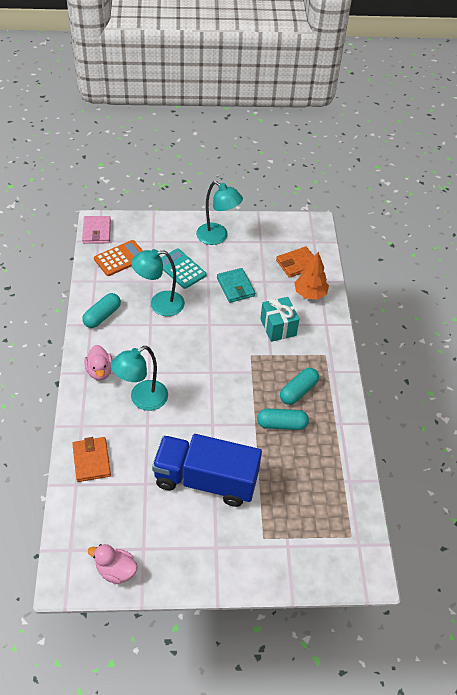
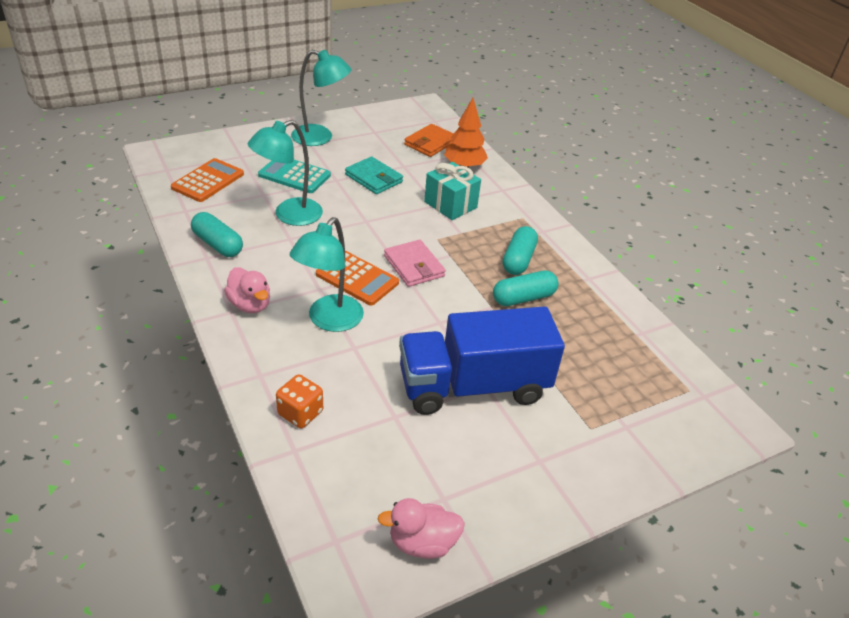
camera: 25 degrees left, 10 degrees down
(91, 461) = (300, 413): orange wallet -> orange dice
(97, 231) = (159, 161): pink wallet -> pink wallet (414, 266)
(102, 316) = (218, 244): turquoise capsule -> turquoise capsule turned 60 degrees counterclockwise
(177, 372) = (357, 278): none -> orange calculator

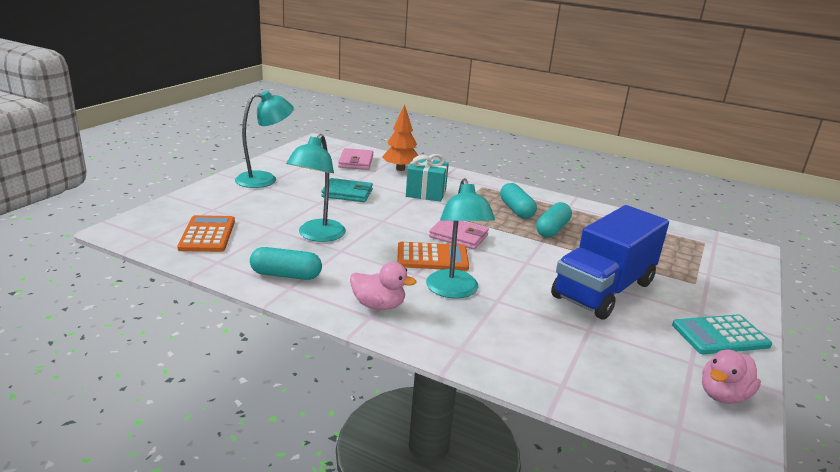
camera: 35 degrees left, 15 degrees down
(294, 175) = (281, 209): turquoise calculator -> turquoise calculator (720, 335)
(300, 413) = (528, 359): orange dice -> none
(430, 143) = (356, 162): orange wallet -> pink wallet

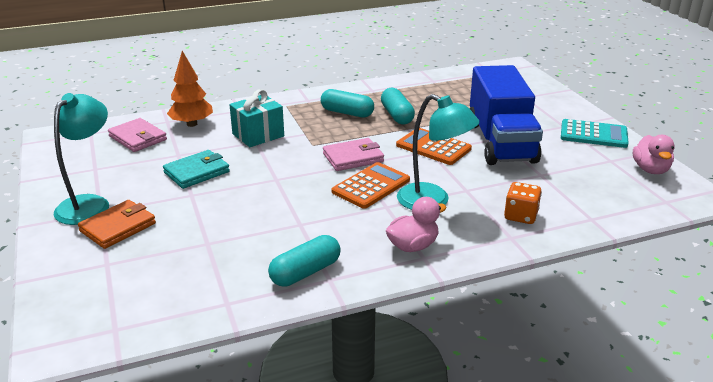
camera: 45 degrees left, 5 degrees up
(207, 234) = (160, 288): orange calculator -> orange calculator (433, 147)
(253, 197) = (118, 227): none -> orange wallet
(317, 236) = (256, 224): turquoise lamp -> none
(502, 342) = (520, 216): none -> orange dice
(720, 335) = (593, 134): turquoise calculator -> turquoise calculator turned 105 degrees counterclockwise

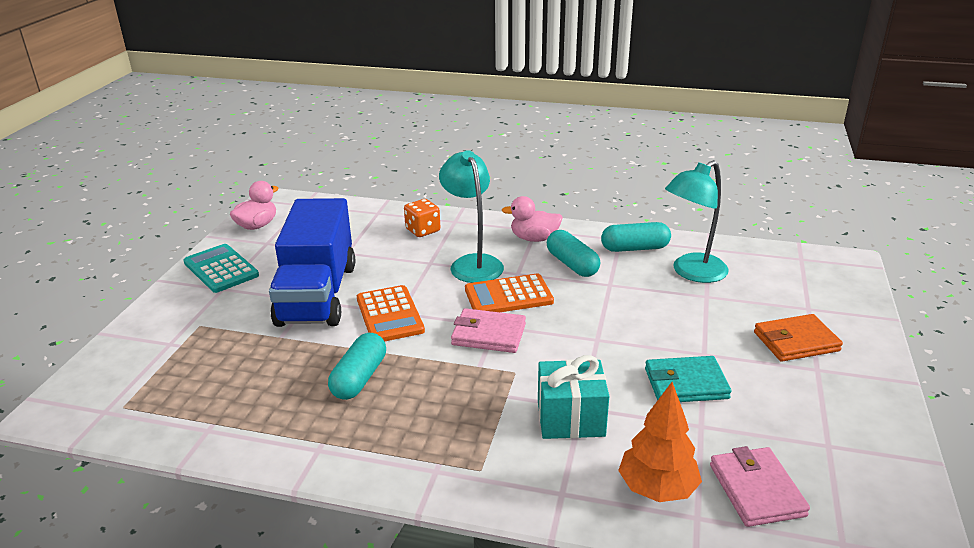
camera: 145 degrees left, 0 degrees up
(89, 204) = (831, 384): turquoise lamp -> turquoise lamp (692, 273)
(347, 113) = (413, 412): turquoise capsule -> turquoise capsule (572, 264)
(500, 142) = (317, 294): blue truck -> blue truck turned 150 degrees clockwise

